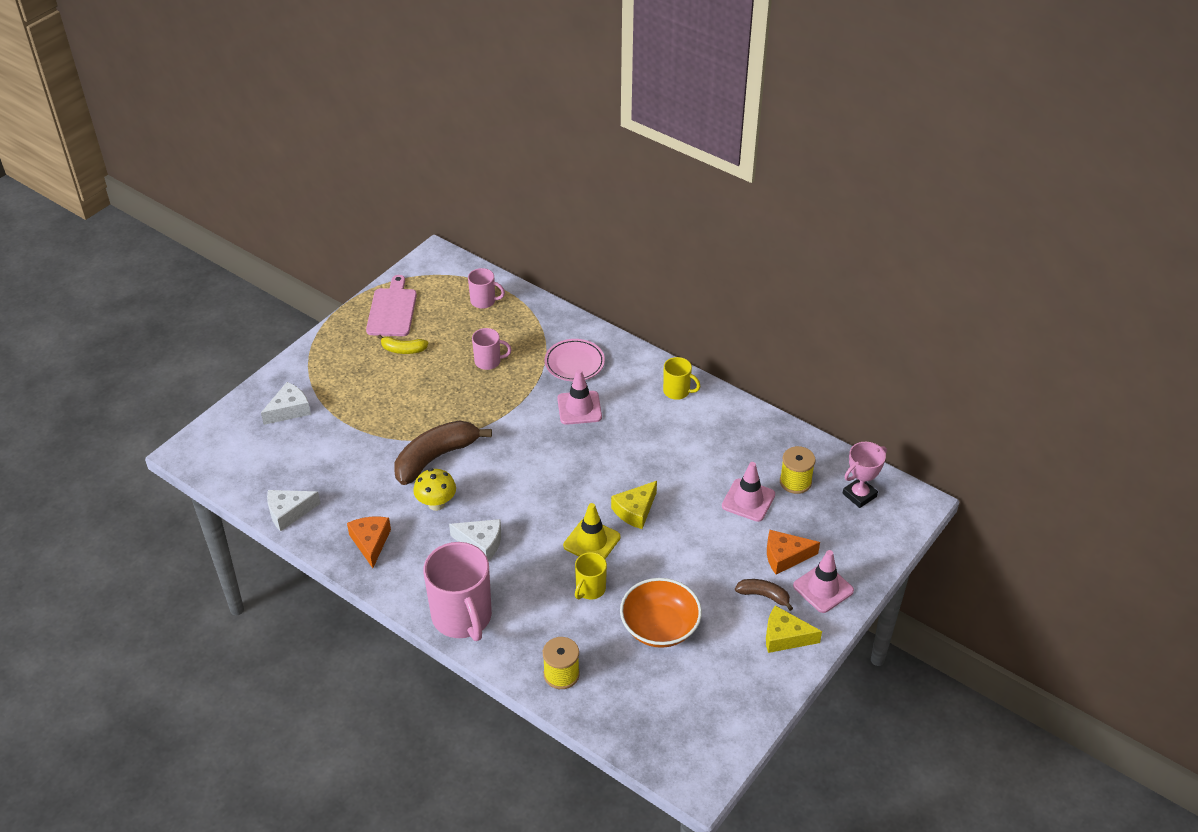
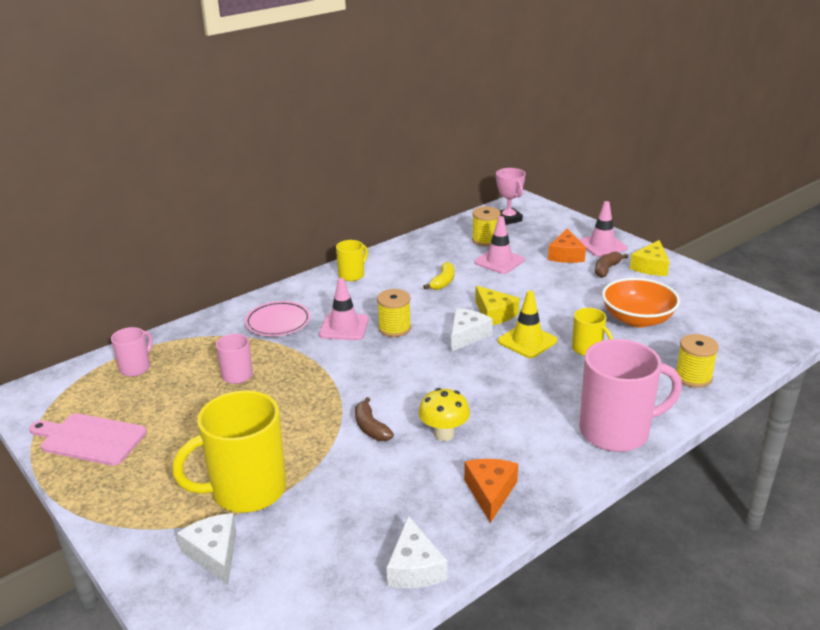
camera: 75 degrees left, 15 degrees down
(351, 407) = (246, 490): none -> yellow mug
(370, 542) = (490, 492): orange cheese -> orange cheese turned 90 degrees clockwise
(403, 350) = (171, 436): yellow banana -> yellow banana (443, 282)
(436, 458) = (370, 428): brown banana -> brown banana, size x0.51
(481, 543) = (512, 408): white cheese -> white cheese (467, 335)
(587, 442) = (394, 328): none -> yellow spool

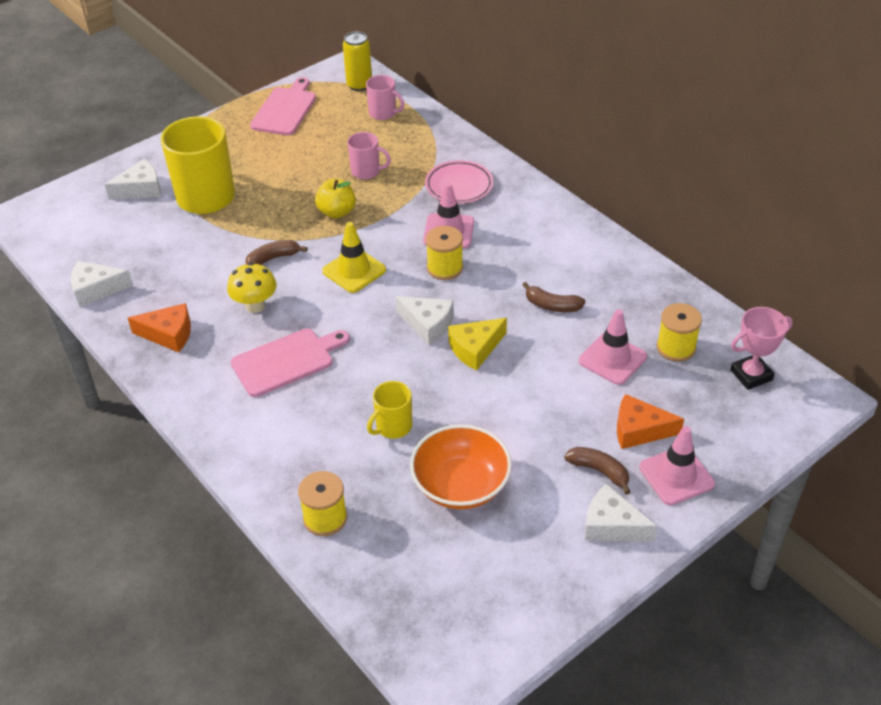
camera: 90 degrees right, 15 degrees up
(70, 386) = (359, 85): none -> yellow can
(301, 390) = (337, 212): none -> yellow apple
(352, 275) = (565, 230): yellow mug -> none
(443, 282) = (552, 305): yellow banana -> brown banana
(520, 408) = (286, 361): none -> pink cutting board
(527, 341) = (413, 374): yellow traffic cone -> yellow traffic cone (354, 270)
(616, 431) = (236, 432): pink mug -> none
(651, 267) = (612, 525): yellow cheese -> white cheese

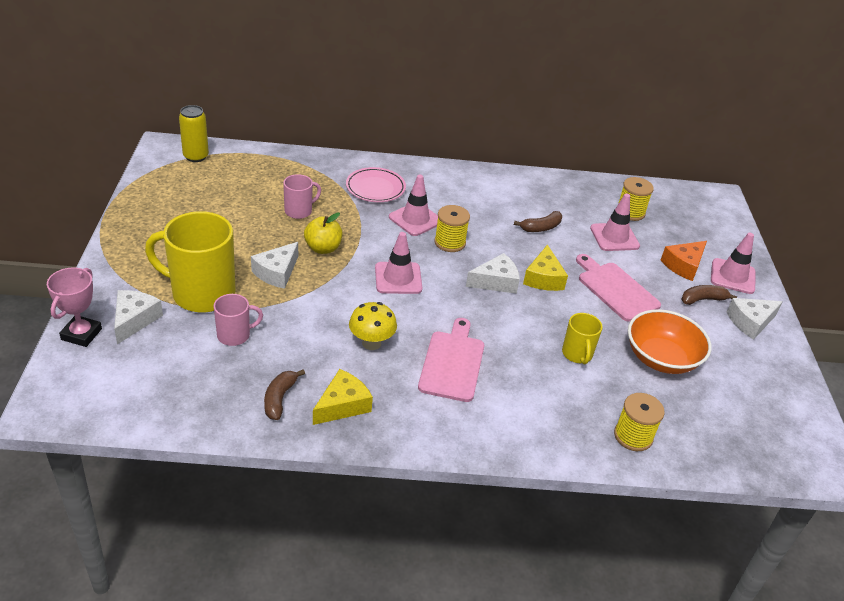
camera: 55 degrees left, 5 degrees down
(96, 289) = (227, 415): white cheese -> white cheese (277, 272)
(168, 334) = (342, 405): orange cheese -> yellow cheese
(273, 258) = (330, 304): brown banana -> brown banana (279, 399)
(285, 109) = (163, 200): pink cutting board -> pink cutting board (616, 289)
(354, 270) = (398, 278): yellow traffic cone -> pink traffic cone
(383, 113) = (246, 167): pink mug -> pink mug (235, 335)
(751, 375) = (680, 205): pink trophy -> pink trophy (81, 334)

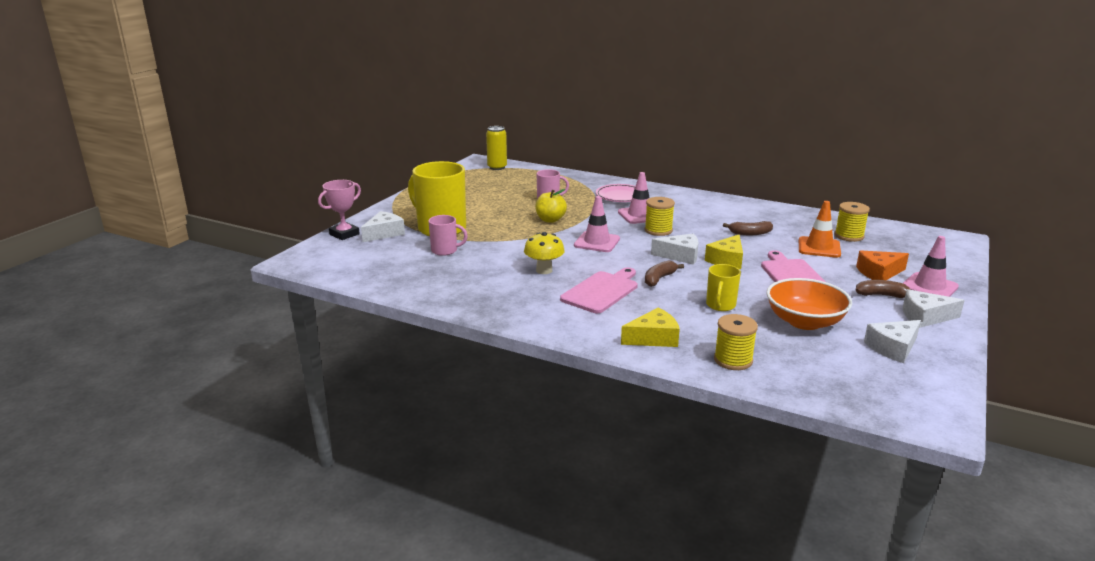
camera: 30 degrees right, 15 degrees down
(277, 272) = (504, 226): white cheese -> white cheese (893, 348)
(279, 399) = (448, 285): brown banana -> brown banana (659, 279)
(342, 405) = (492, 296): yellow cheese -> yellow cheese (653, 338)
(614, 237) = (819, 247): pink traffic cone -> orange traffic cone

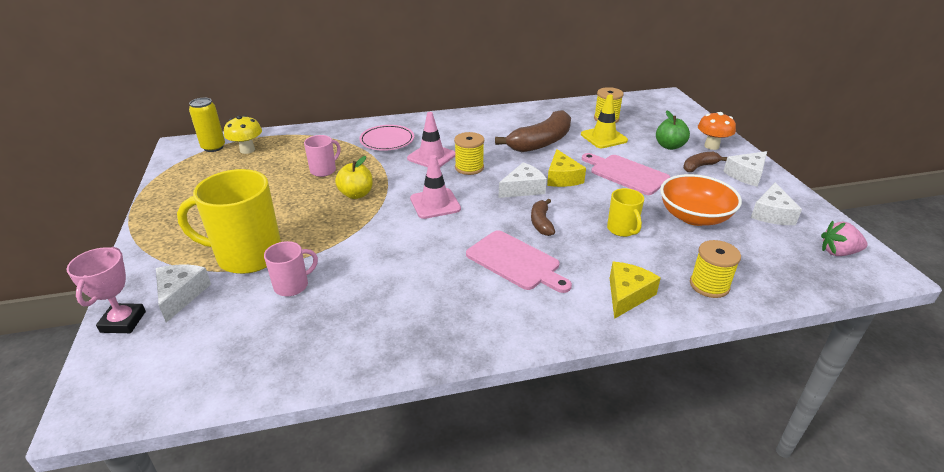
camera: 40 degrees left, 10 degrees up
(544, 270) = (432, 262): yellow mushroom -> yellow mushroom (247, 150)
(601, 291) = (515, 262): pink cutting board -> pink cutting board turned 135 degrees clockwise
(750, 233) = (541, 142): brown banana -> brown banana, size x1.97
(819, 247) = (603, 137): orange traffic cone -> yellow traffic cone
(879, 273) = (669, 146): orange cheese -> green apple
(910, 394) = (838, 252): none -> pink strawberry
(929, 287) = (711, 146): pink traffic cone -> orange mushroom

